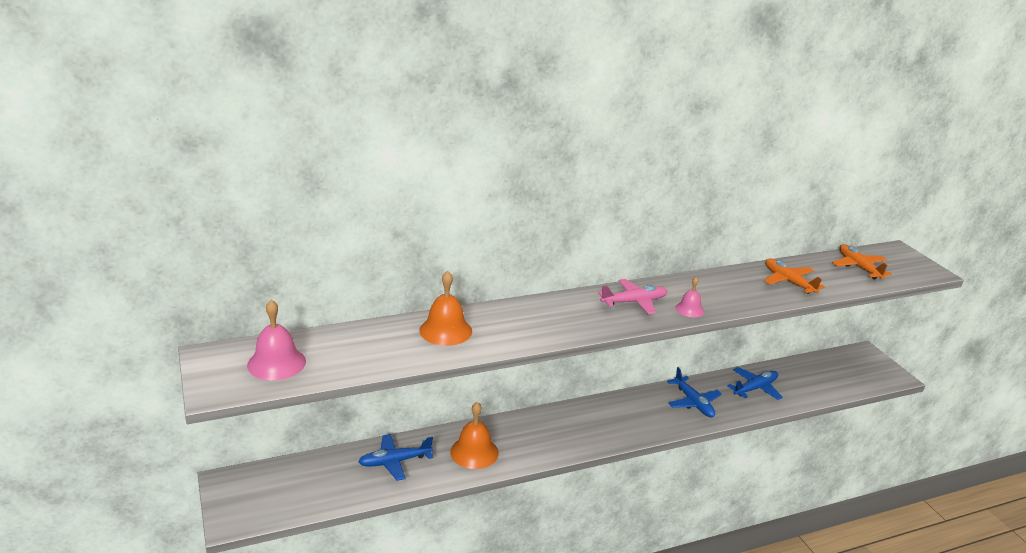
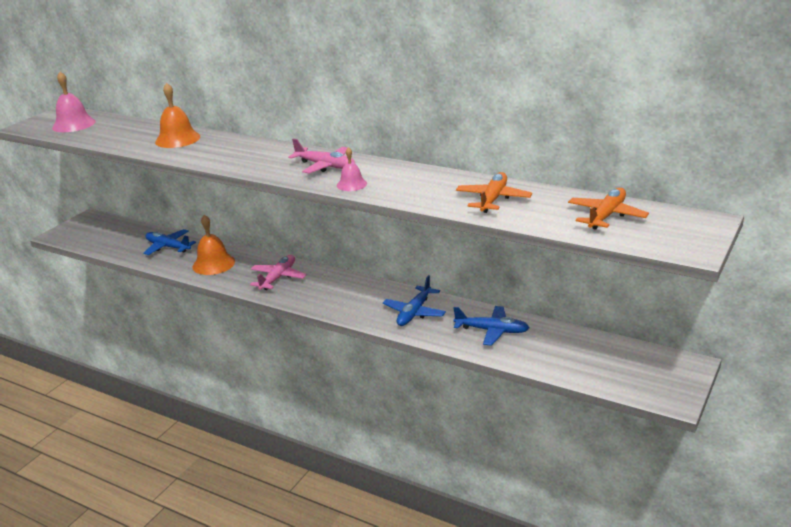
camera: 55 degrees right, 0 degrees up
(552, 432) = (278, 278): none -> pink plane

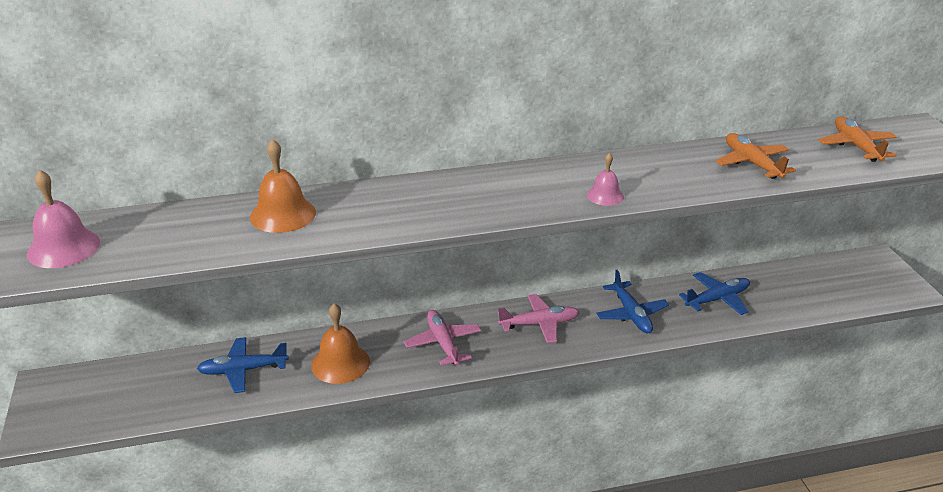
camera: 45 degrees left, 5 degrees up
(325, 166) = (535, 185): pink plane -> pink plane (539, 324)

